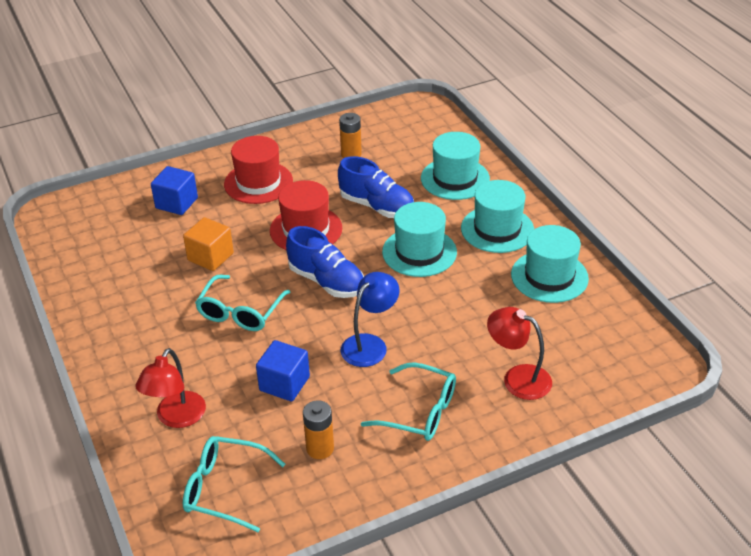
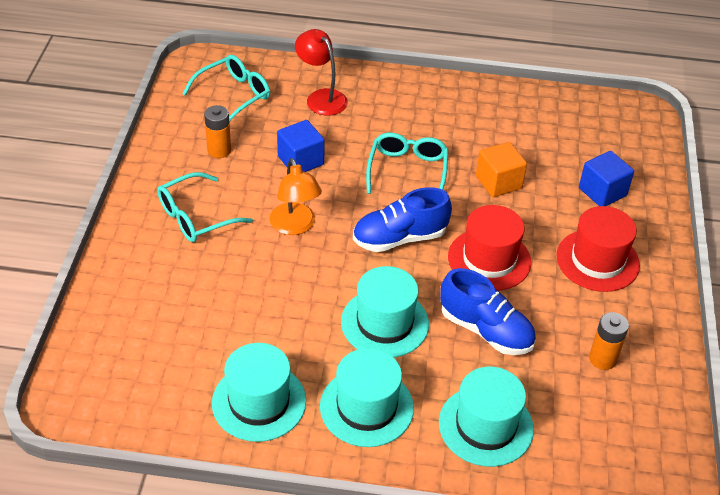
camera: 120 degrees right, 5 degrees up
(241, 311) = (407, 171): turquoise glasses -> turquoise glasses turned 45 degrees clockwise
(370, 344) = (295, 226): blue lamp -> orange lamp
(377, 206) = (486, 330): blue shoe -> blue shoe turned 120 degrees counterclockwise
(518, 378) = (165, 294): red lamp -> none

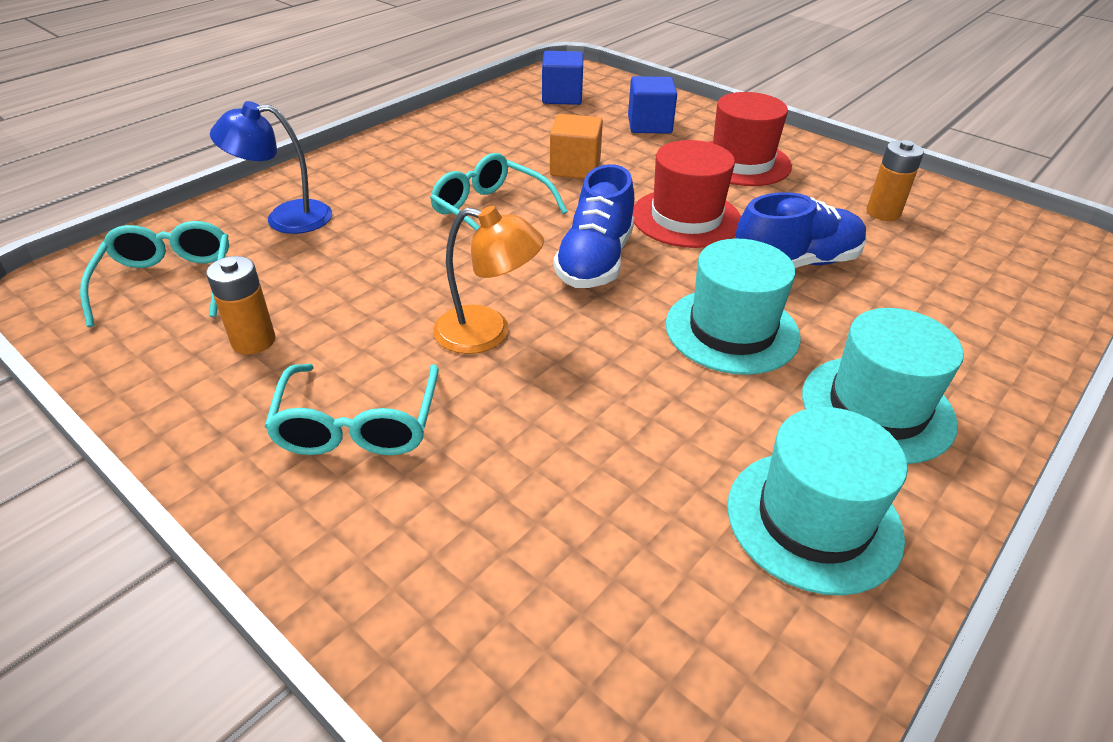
camera: 55 degrees left, 5 degrees down
(300, 160) = (372, 278): blue cube -> blue cube (562, 97)
(321, 97) = (285, 218): red lamp -> blue lamp
(486, 426) = (951, 324): turquoise hat -> none

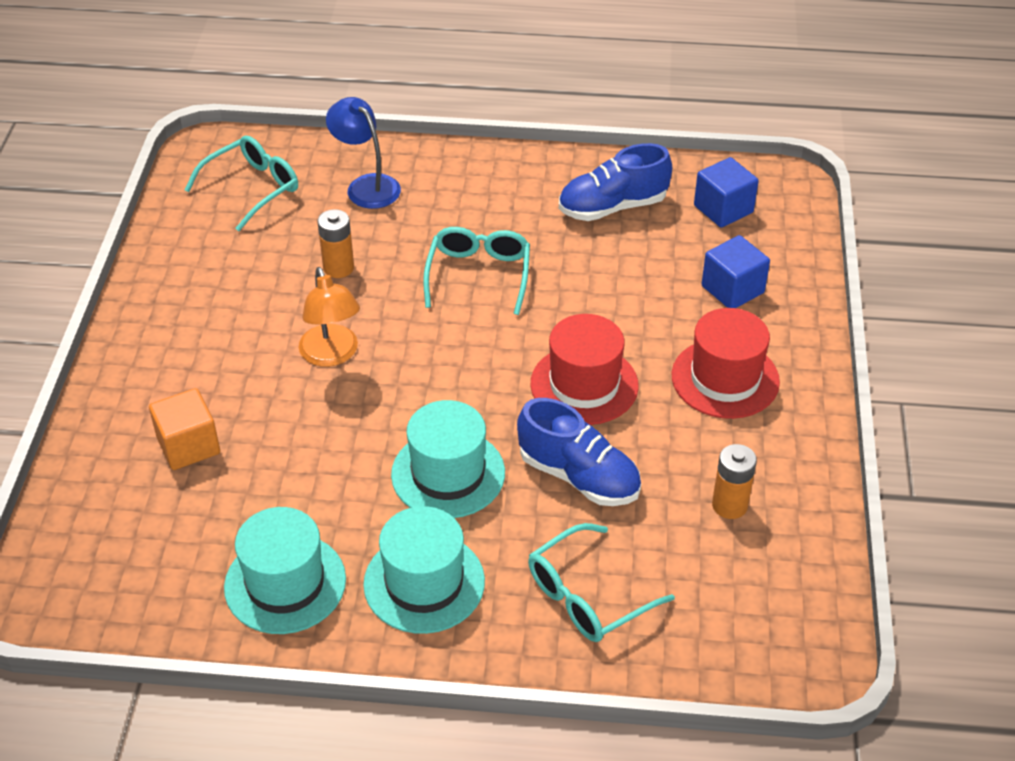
camera: 55 degrees right, 5 degrees up
(253, 341) = (233, 261): orange battery -> orange battery (338, 268)
(358, 423) = (204, 349): turquoise glasses -> turquoise glasses (589, 595)
(575, 168) = (597, 284): orange cube -> orange cube (188, 445)
(595, 261) = (468, 363): blue shoe -> blue shoe (612, 207)

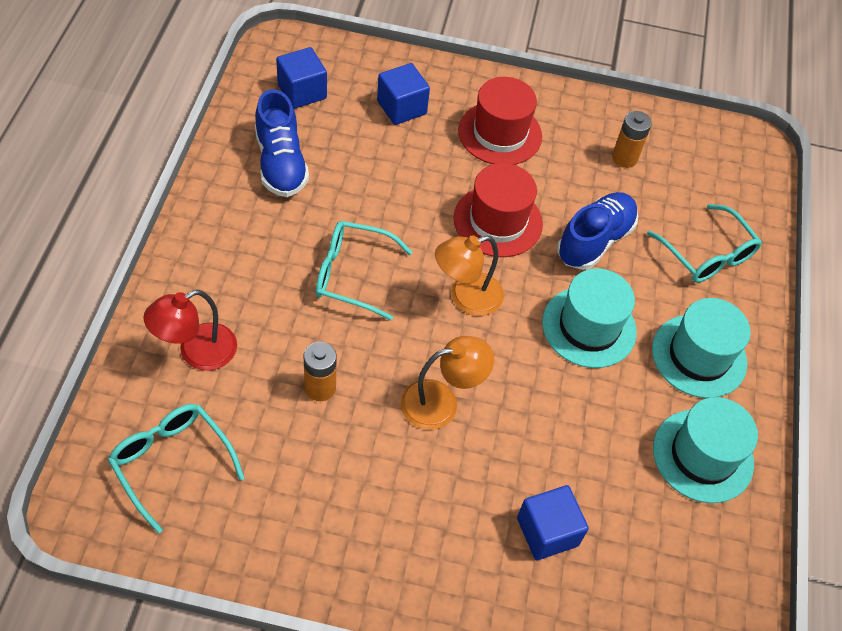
camera: 90 degrees left, 10 degrees up
(188, 445) = (547, 532): orange cube -> blue cube
(366, 185) = (197, 352): blue lamp -> red lamp
(467, 365) = (466, 297): none -> orange lamp

